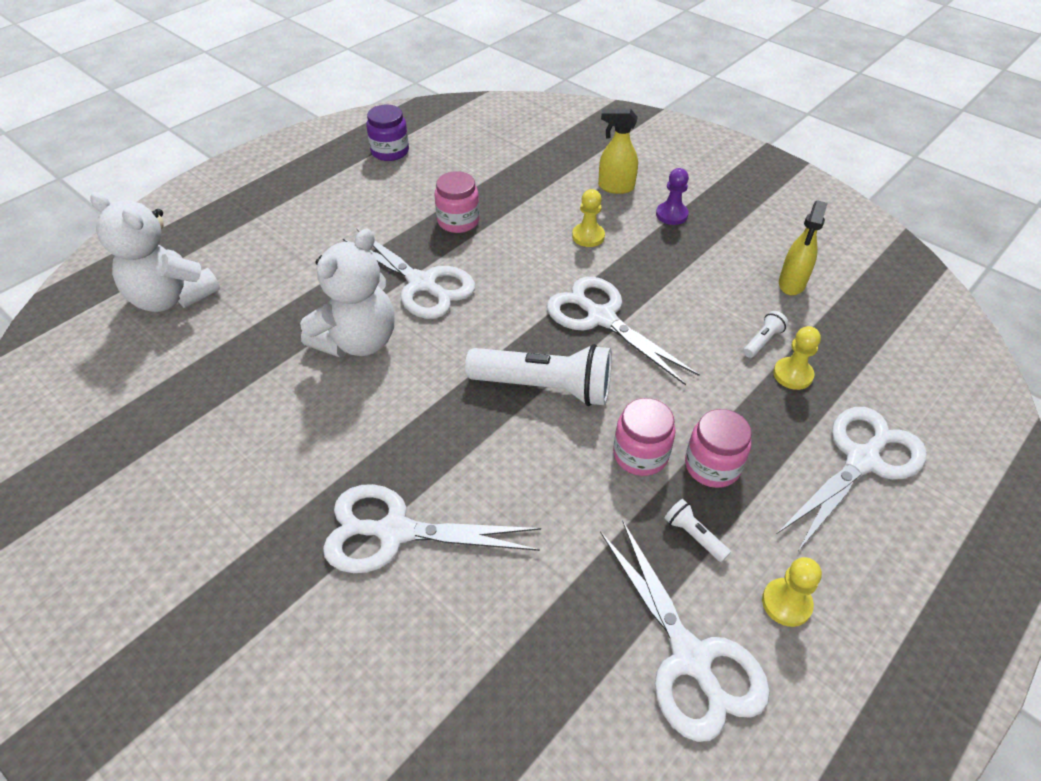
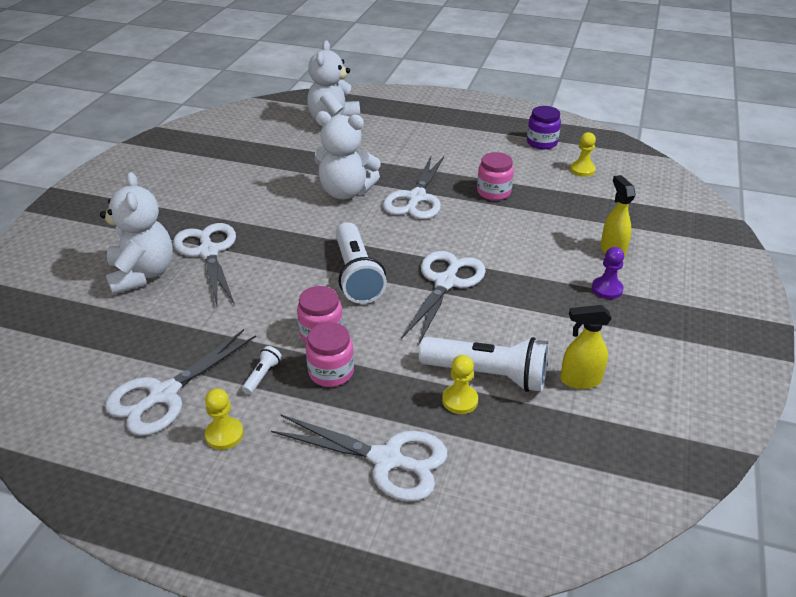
camera: 65 degrees right, 10 degrees down
(397, 634) = (142, 274): none -> white teddy bear
(588, 236) = (534, 253): yellow pawn -> yellow pawn (582, 170)
(762, 341) = (488, 375): white flashlight -> white flashlight, size x2.38

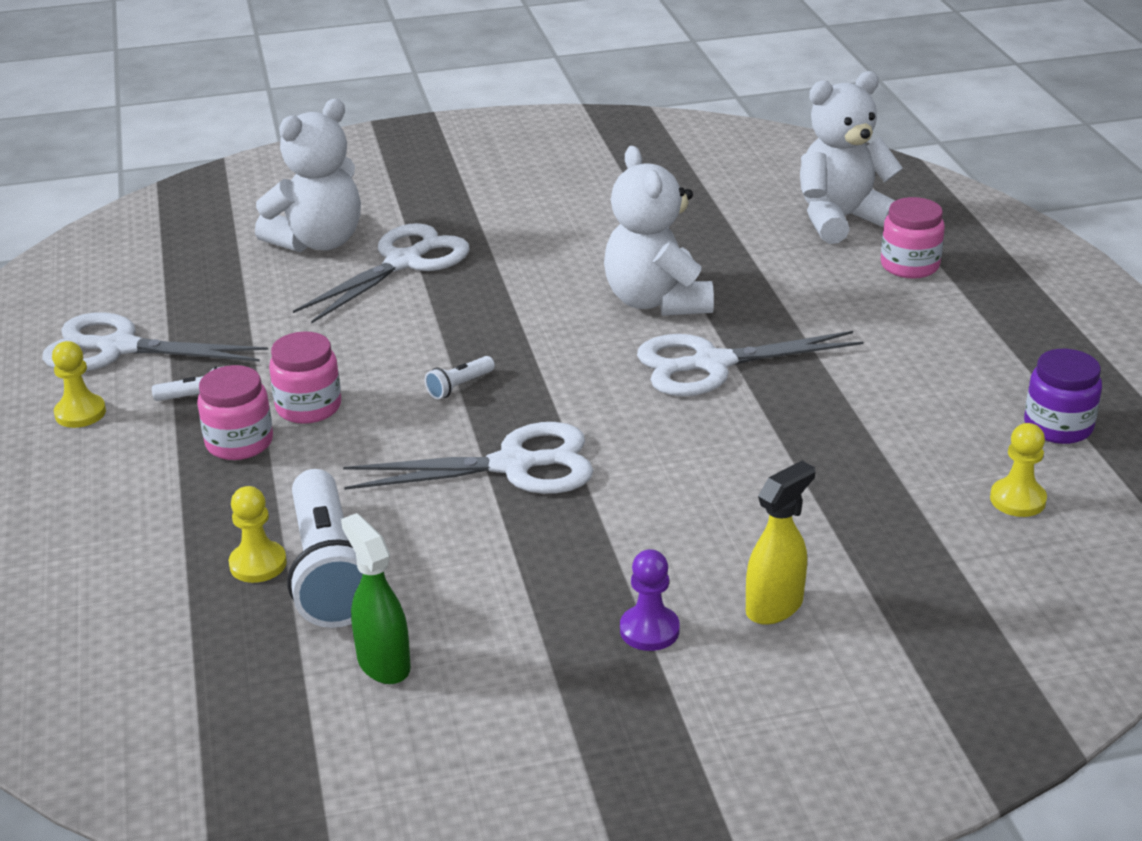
camera: 60 degrees right, 5 degrees down
(357, 275) = (459, 386): white flashlight -> white flashlight, size x0.42
(386, 460) = (108, 542): white scissors -> none
(494, 192) = (818, 429): pink jar -> pink jar (909, 266)
(580, 380) = (383, 663): yellow spray bottle -> green spray bottle

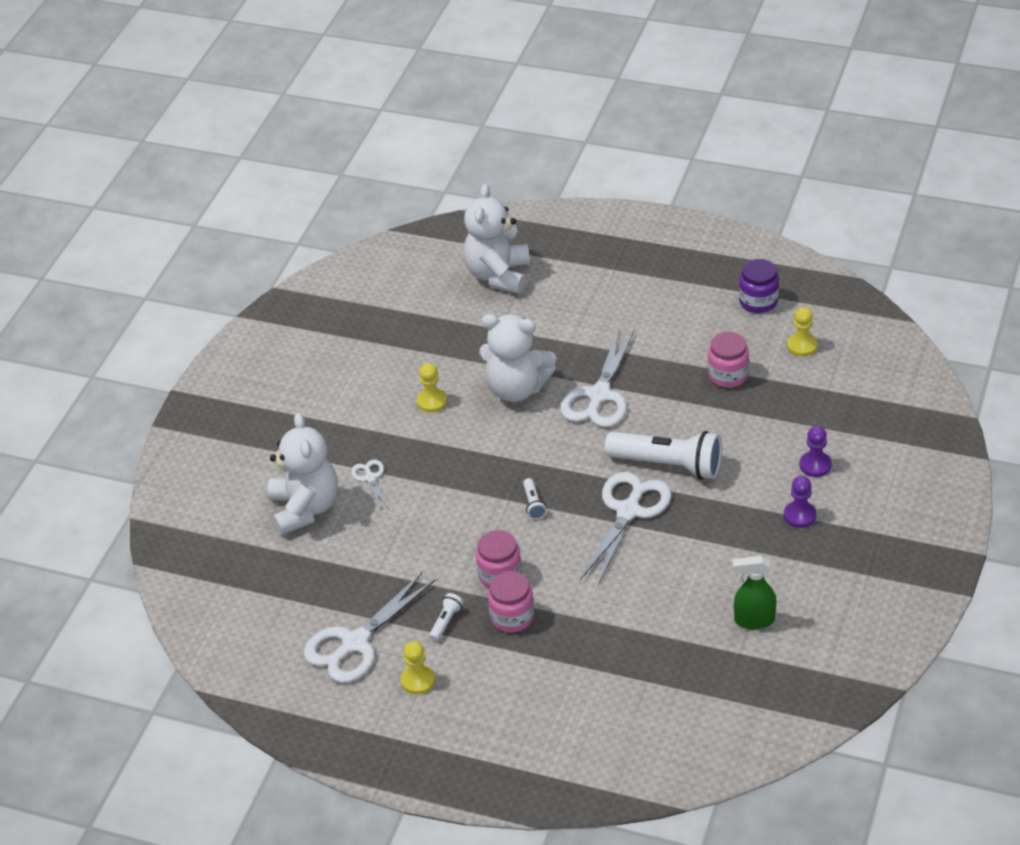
camera: 55 degrees left, 10 degrees up
(258, 564) = (635, 643): yellow pawn -> yellow pawn (432, 401)
(330, 571) = (664, 616): white flashlight -> white flashlight (668, 465)
(404, 262) = (370, 478): white scissors -> white scissors, size x0.49
(775, 606) = (815, 465): yellow spray bottle -> purple pawn
(909, 266) = (571, 274): pink jar -> pink jar (728, 375)

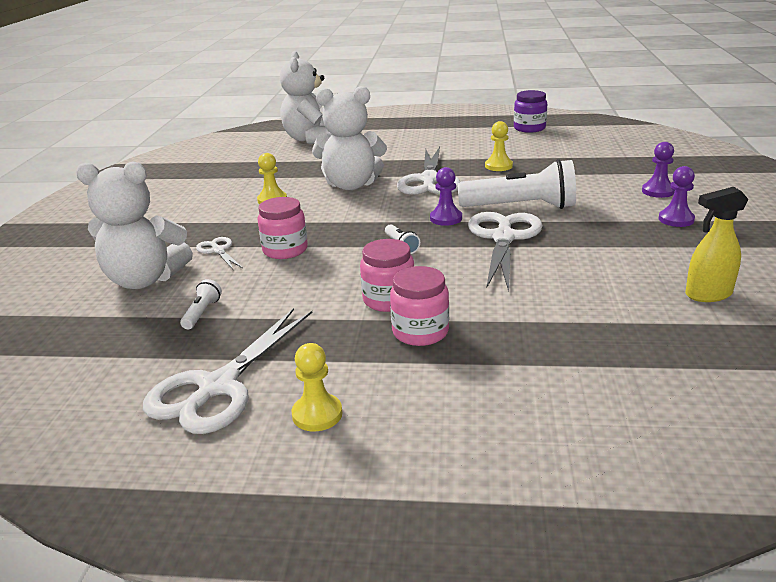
camera: 15 degrees left, 15 degrees down
(305, 508) = (145, 280): white teddy bear -> white teddy bear turned 120 degrees clockwise
(446, 622) = (337, 348): white flashlight -> white flashlight (202, 313)
(589, 469) = (446, 218): none -> purple pawn
(728, 375) = (535, 159): pink jar -> pink jar (285, 250)
(754, 620) = (708, 294): green spray bottle -> yellow spray bottle
(802, 346) = (583, 141): yellow pawn -> yellow pawn (498, 166)

